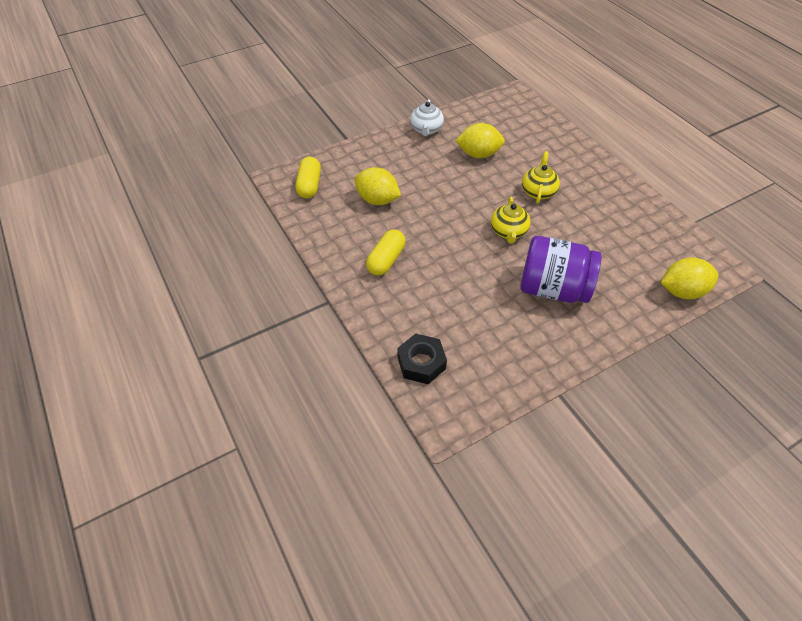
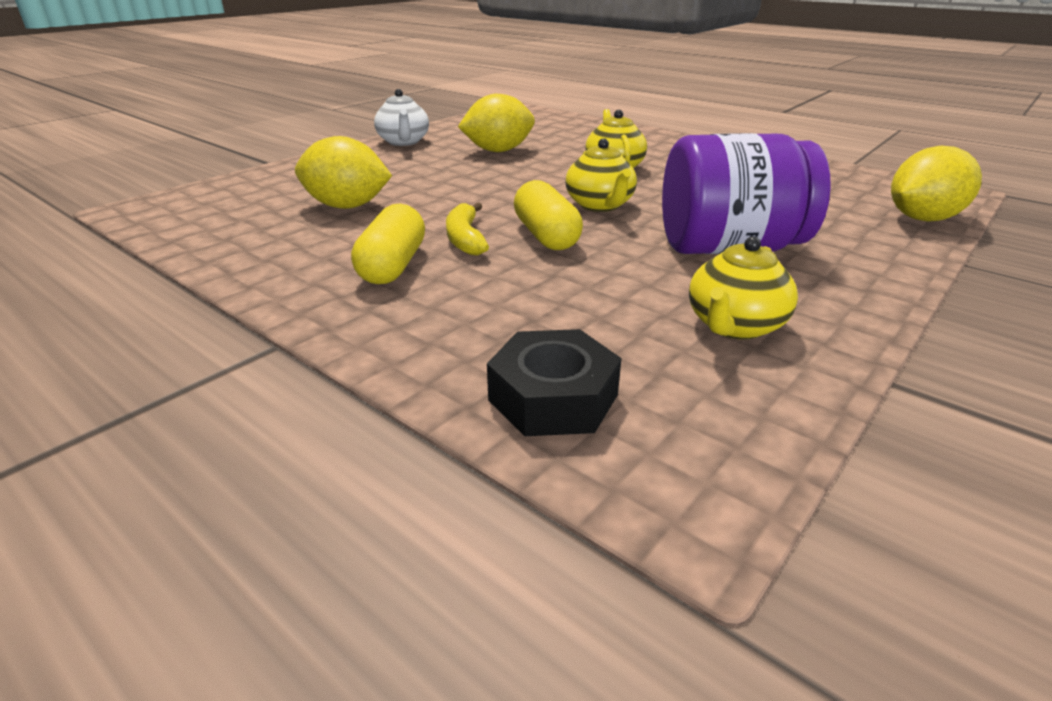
camera: 20 degrees left, 20 degrees down
(309, 185) = (205, 209): yellow capsule -> yellow capsule (546, 236)
(426, 246) = (465, 239): none -> yellow banana
(516, 345) = (734, 326): none -> yellow teapot

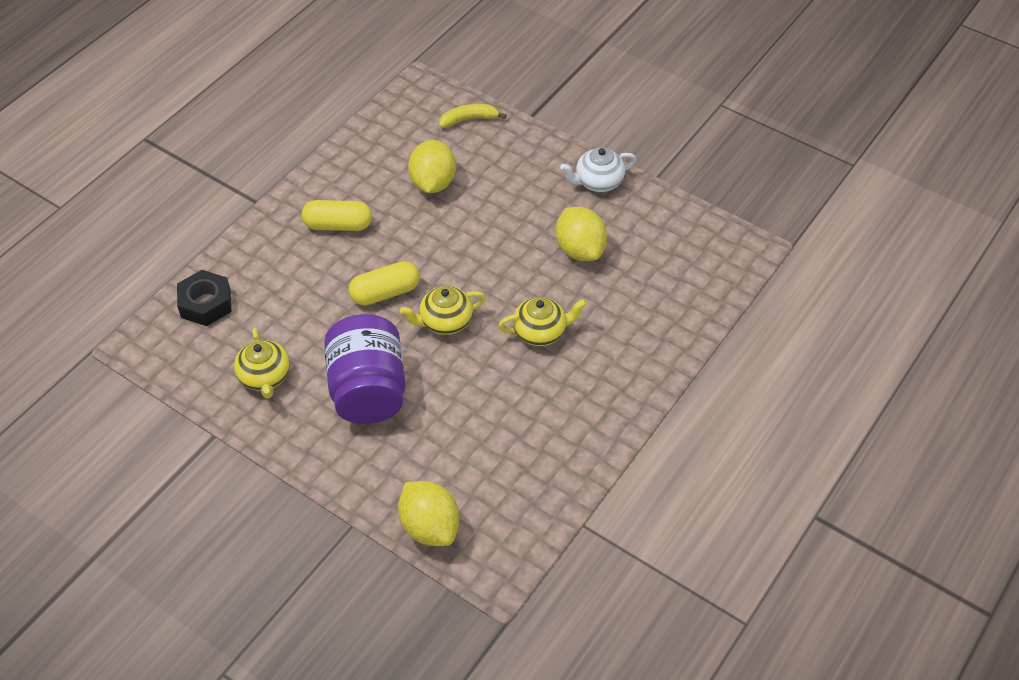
camera: 85 degrees right, 20 degrees up
(465, 239) = (379, 252): yellow banana -> yellow banana (469, 119)
(734, 326) = (265, 377): yellow teapot -> yellow teapot turned 135 degrees counterclockwise

